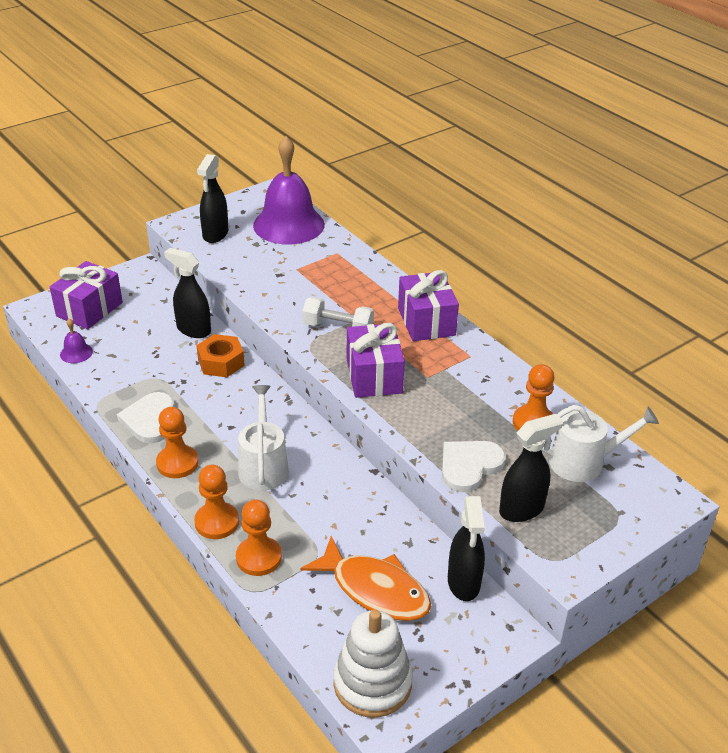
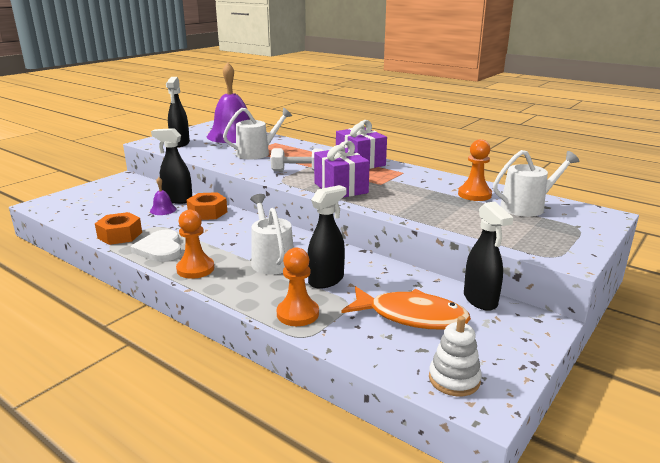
camera: 15 degrees left, 15 degrees down
(76, 353) = (81, 222): purple bell -> purple bell (163, 210)
(89, 309) = (86, 200): purple gift -> none
(112, 386) = (120, 235): none -> orange nut
(217, 522) = (248, 298): orange pawn -> none
(303, 276) = (257, 153): none -> white watering can
(372, 683) = (454, 379): white stacking toy -> white stacking toy, size x0.66
(469, 466) = (447, 219): white heart -> none
(522, 509) = (506, 234): black spray bottle -> black spray bottle (326, 280)

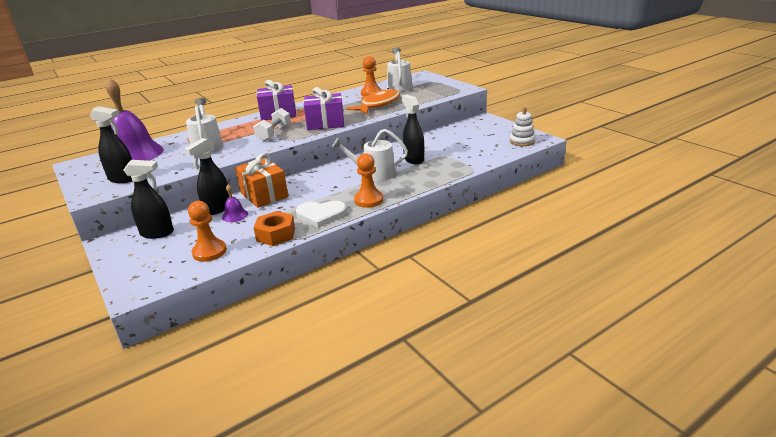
camera: 70 degrees left, 5 degrees up
(207, 212) = (264, 195): orange nut -> orange gift
(297, 314) = (449, 170): orange pawn -> orange pawn (209, 252)
(411, 316) = (465, 143): orange fish -> orange fish (378, 104)
(480, 300) = (457, 126): black spray bottle -> black spray bottle (157, 233)

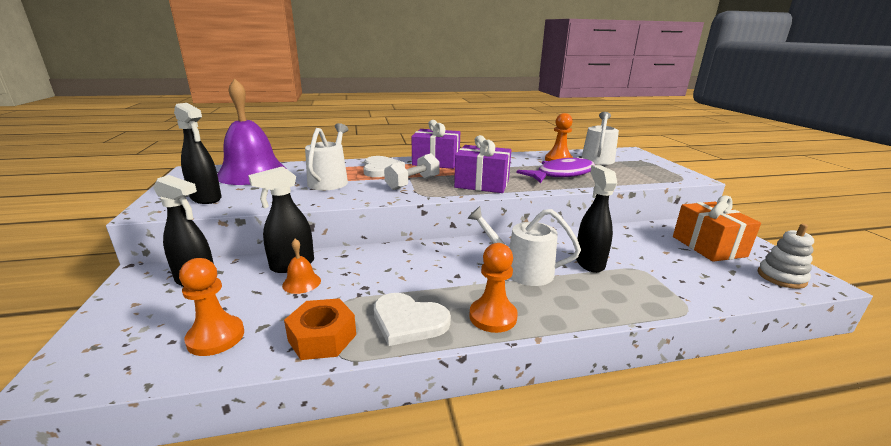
camera: 20 degrees right, 5 degrees down
(235, 215) = (301, 283): purple bell -> orange bell
(238, 128) = (381, 169): none -> white heart
(264, 195) = (360, 261): orange gift -> orange gift (708, 246)
(378, 104) = (561, 174): orange fish -> purple fish

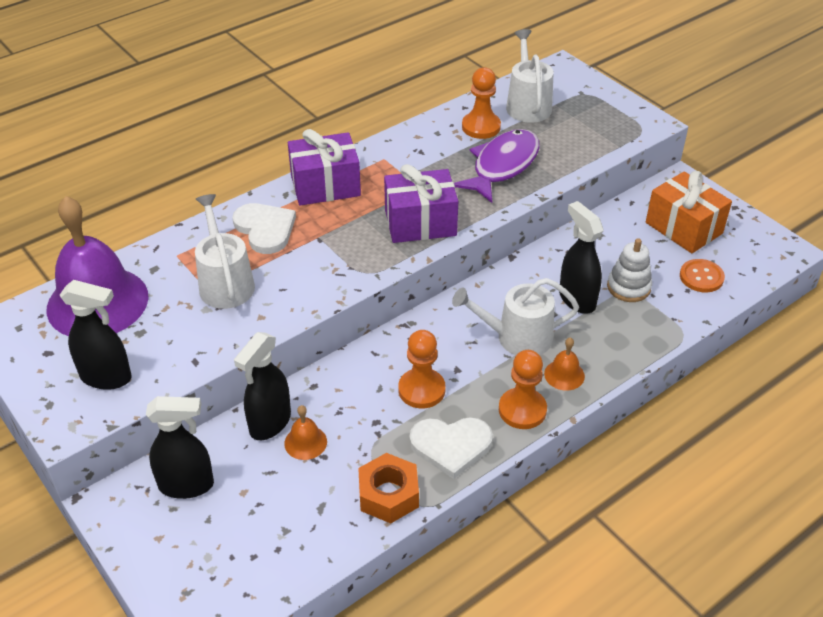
camera: 25 degrees left, 20 degrees up
(216, 337) = (290, 535): orange pawn -> orange pawn (421, 390)
(413, 183) = (335, 251): white dumbbell -> none
(549, 304) = (564, 375): none -> orange bell
(719, 277) = (701, 277): none -> orange button
(781, 277) = (754, 256): white stacking toy -> white stacking toy (628, 287)

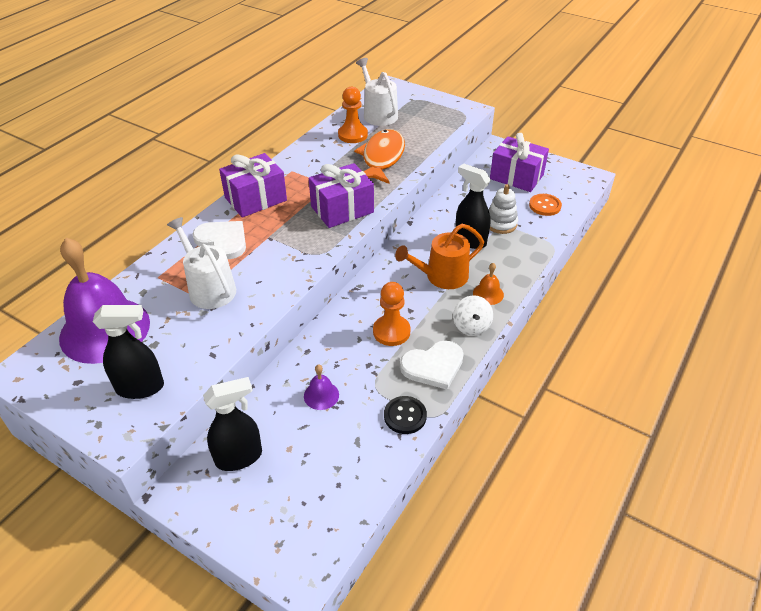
camera: 20 degrees left, 0 degrees up
(270, 423) = (285, 389): black spray bottle -> none
(305, 442) = (321, 395): orange bell -> purple bell
(388, 495) = (405, 416): orange nut -> black button
(502, 166) = (382, 158): purple fish -> orange fish
(517, 337) = (442, 276): white watering can -> orange watering can
(522, 410) = (471, 326): orange pawn -> white spinning top
(683, 228) = (516, 177): orange gift -> purple gift

